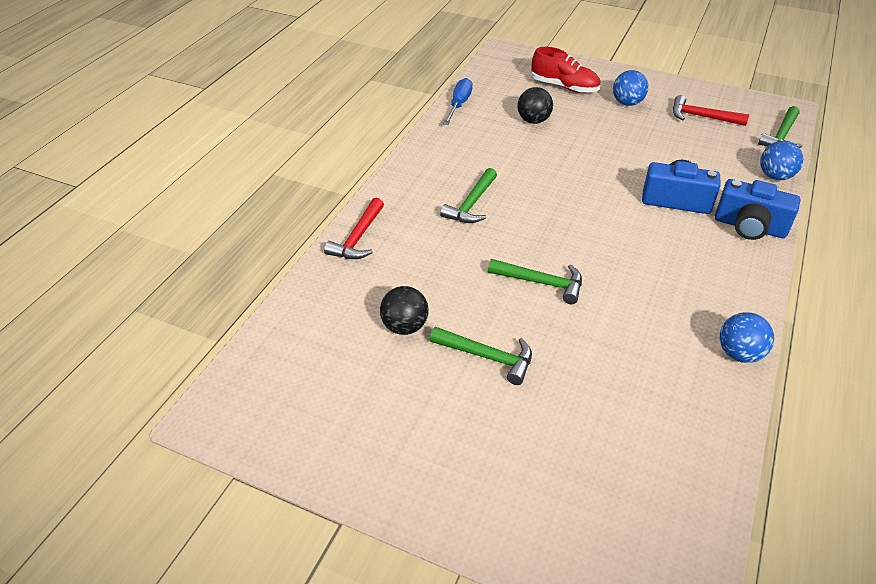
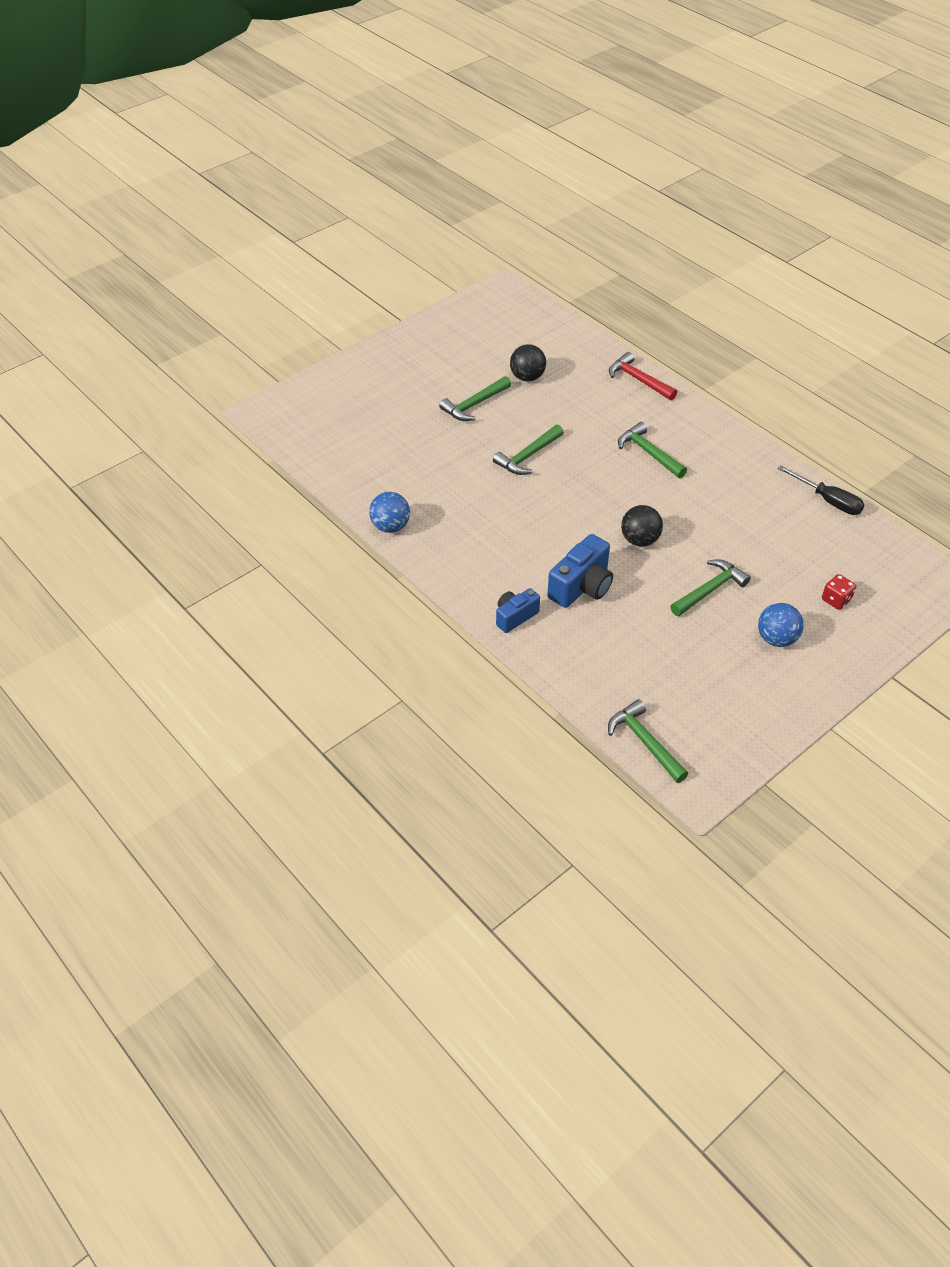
camera: 115 degrees right, 5 degrees up
(459, 105) = (828, 500): blue screwdriver -> black screwdriver
(533, 121) = (771, 544): black ball -> black ball (639, 540)
(564, 87) = (836, 600): red shoe -> red dice
(610, 138) = (710, 590): none -> green hammer
(702, 117) = (717, 691): red hammer -> none
(749, 227) = (515, 616): blue camera -> blue camera, size x0.63
(775, 176) = (576, 686): blue ball -> none

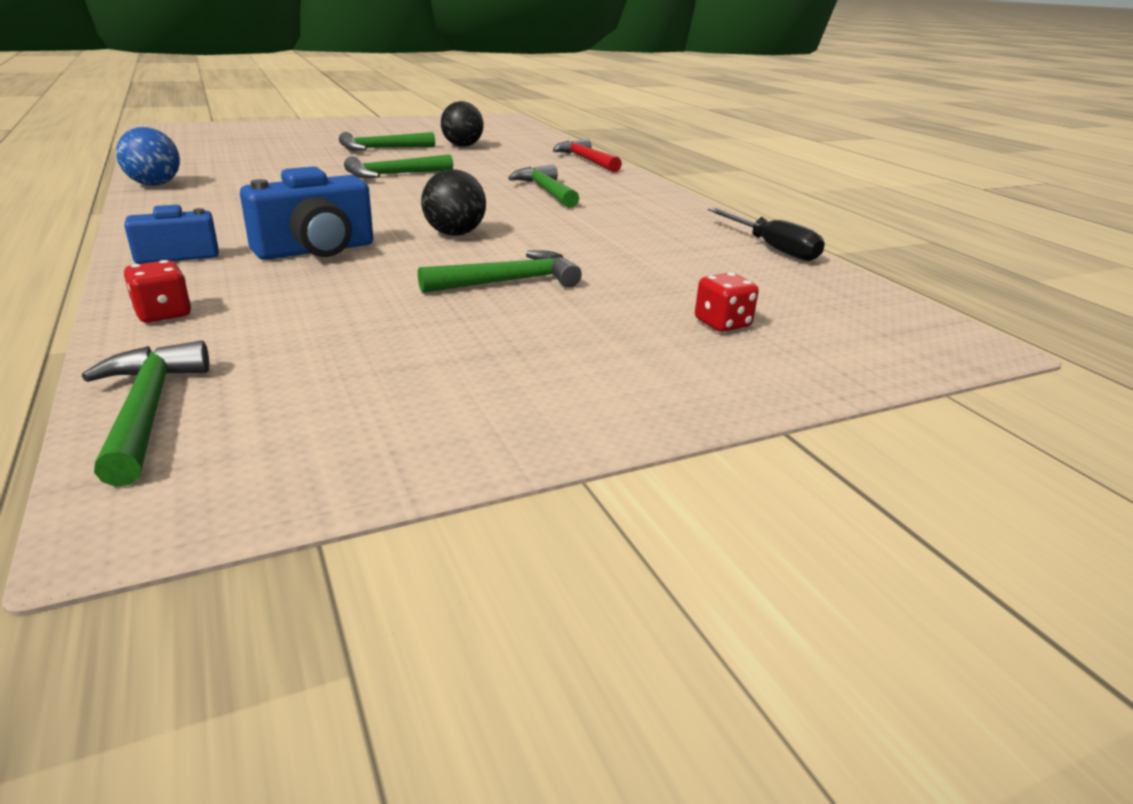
camera: 15 degrees right, 20 degrees down
(573, 674) = (163, 314): none -> red dice
(776, 639) = (573, 342): blue ball -> none

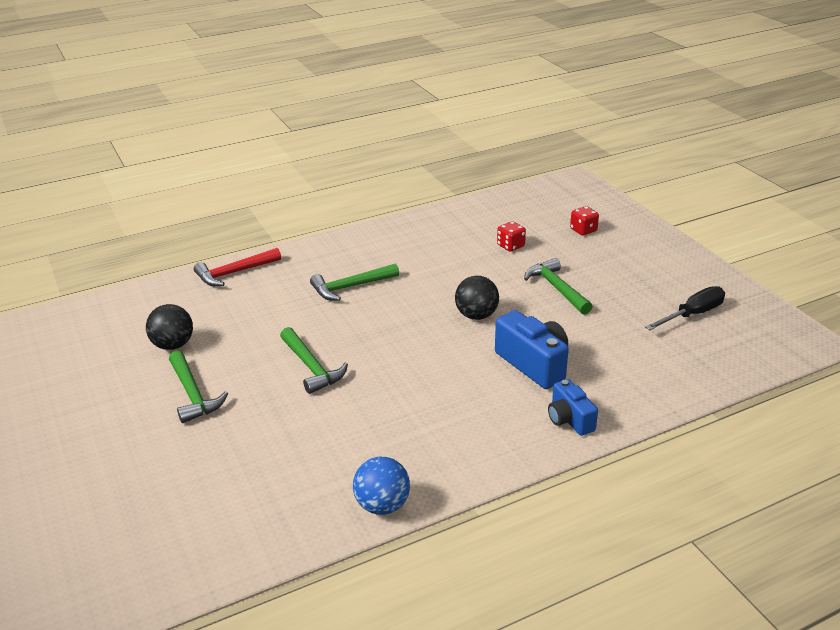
camera: 90 degrees left, 5 degrees up
(148, 410) = (752, 362): green hammer -> none
(163, 314) = (661, 392): red dice -> red dice (510, 246)
(772, 248) = (461, 210): black screwdriver -> black screwdriver (692, 314)

